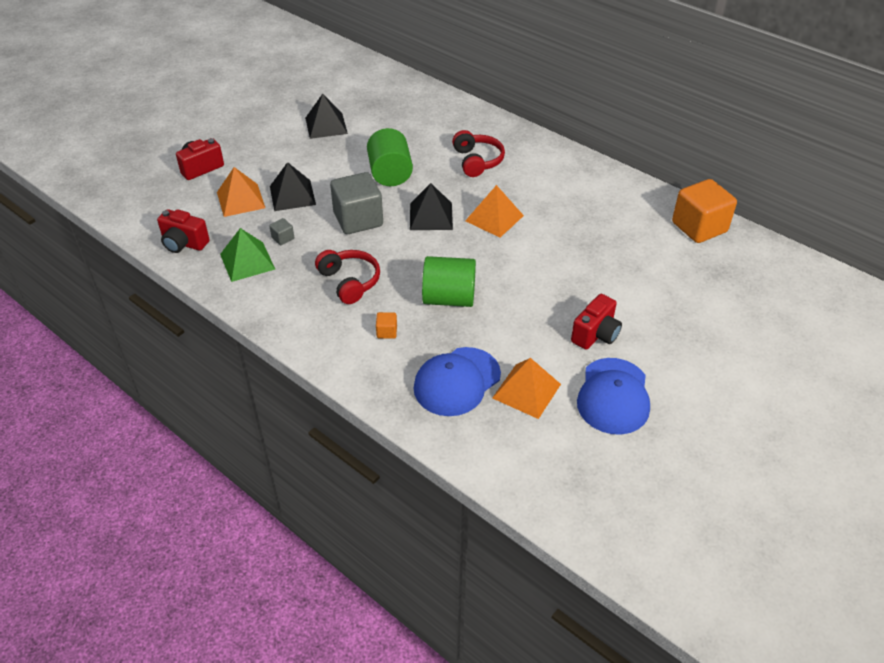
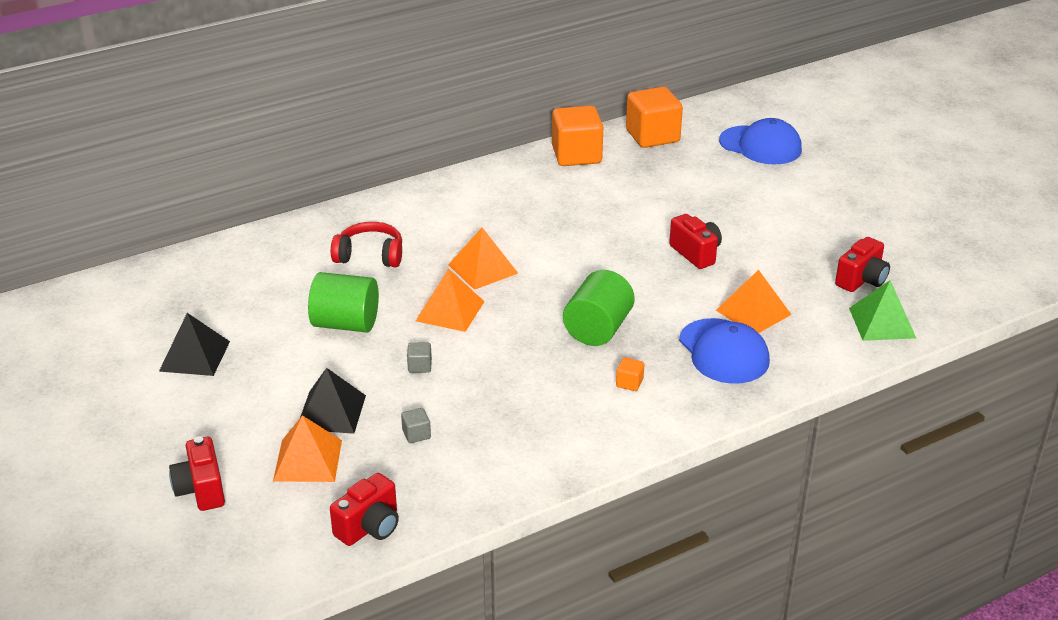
camera: 70 degrees left, 10 degrees down
(247, 261) = (443, 472): green pyramid -> green pyramid (882, 323)
(350, 282) = (531, 394): red headphones -> none
(358, 219) = (420, 366): grey cube -> grey cube, size x0.41
(431, 216) = (450, 311): black pyramid -> orange pyramid
(613, 396) = (779, 265): blue cap -> blue cap (760, 145)
(628, 465) = (862, 280): none -> red camera
(773, 266) = (652, 136): none -> orange cube

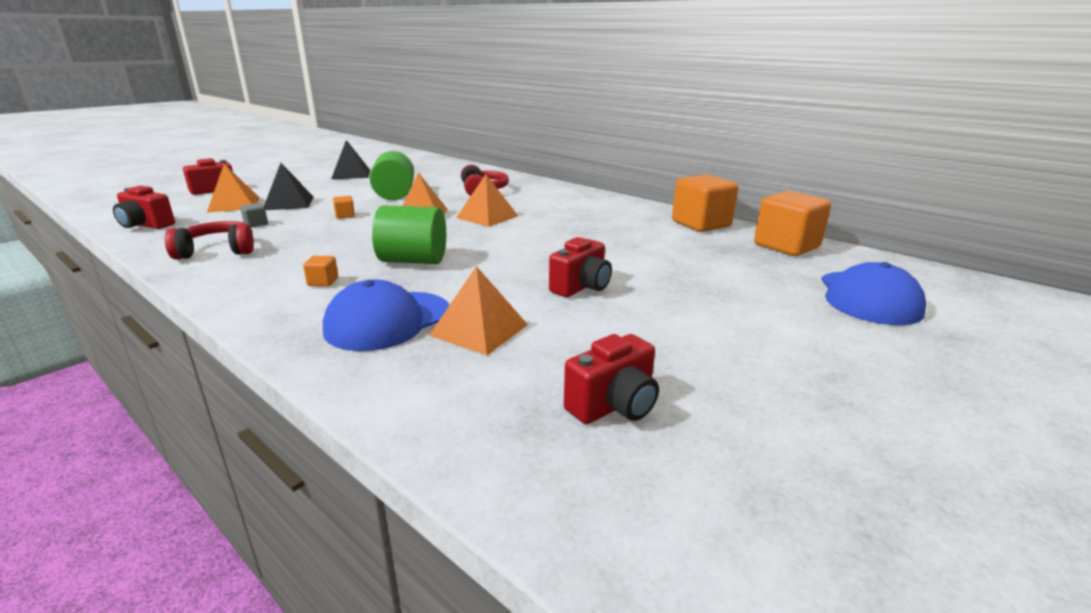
camera: 70 degrees right, 10 degrees down
(420, 366) = (345, 215): grey cube -> orange cube
(507, 455) = (217, 251): none -> red headphones
(862, 280) = (614, 406): red camera -> red camera turned 60 degrees counterclockwise
(882, 323) = (501, 438): green pyramid -> none

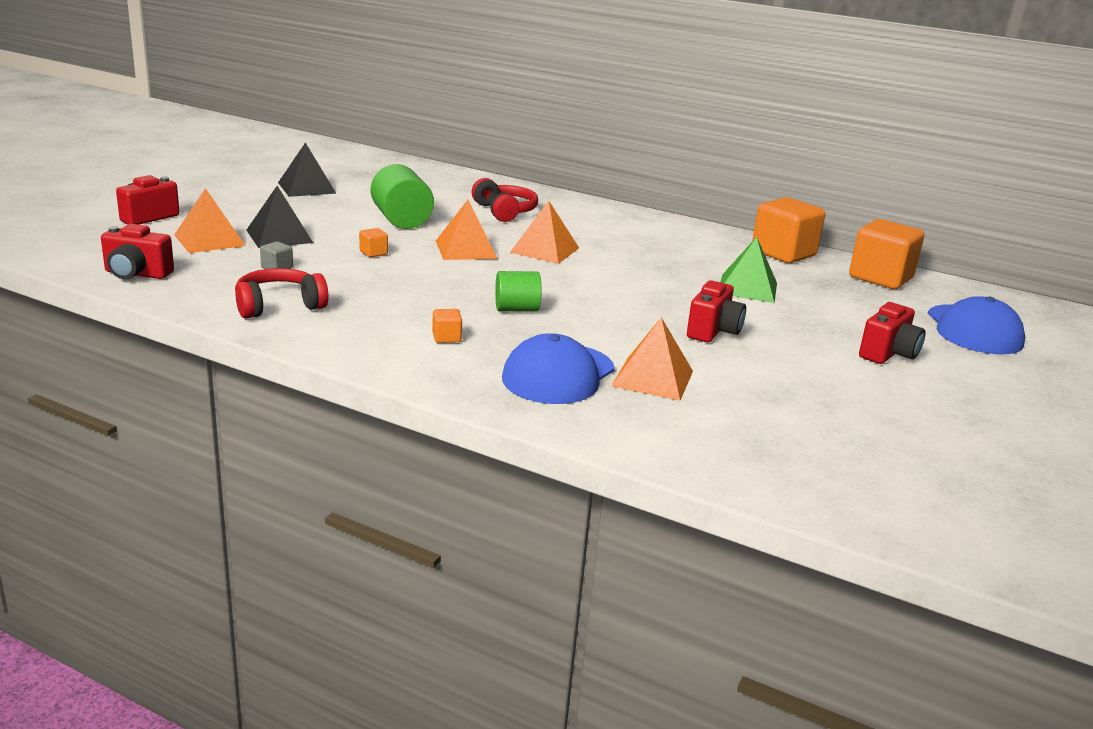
camera: 15 degrees left, 0 degrees up
(413, 260) = (516, 309): green cylinder -> green cylinder, size x0.64
(614, 406) = (815, 433): red camera -> red camera (888, 354)
(646, 250) = (747, 288): none -> green pyramid

